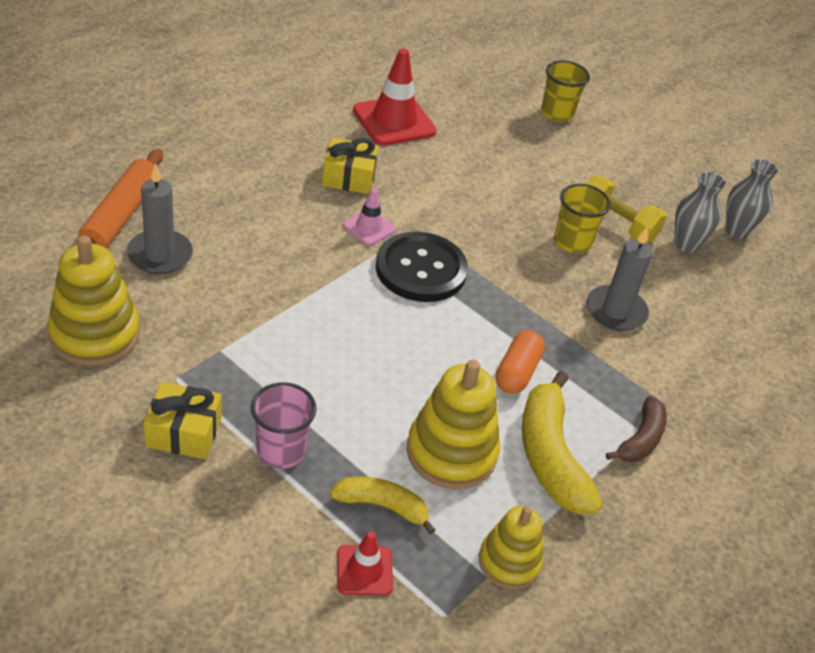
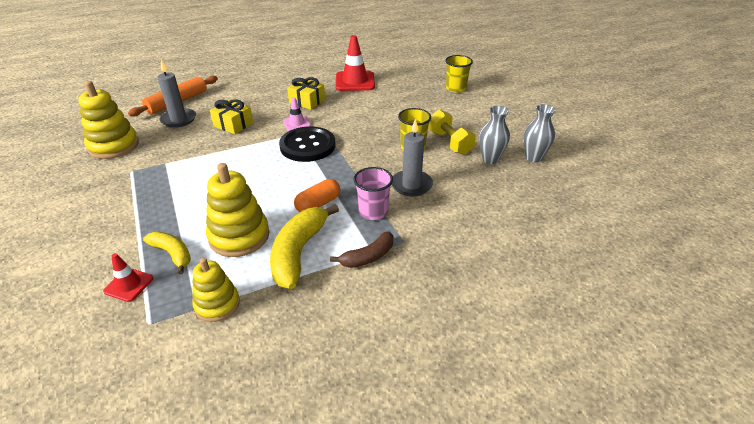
camera: 30 degrees right, 5 degrees down
(183, 432) = (108, 195): yellow gift -> yellow gift (233, 124)
(280, 451) = (147, 214): pink cup -> pink cup (373, 211)

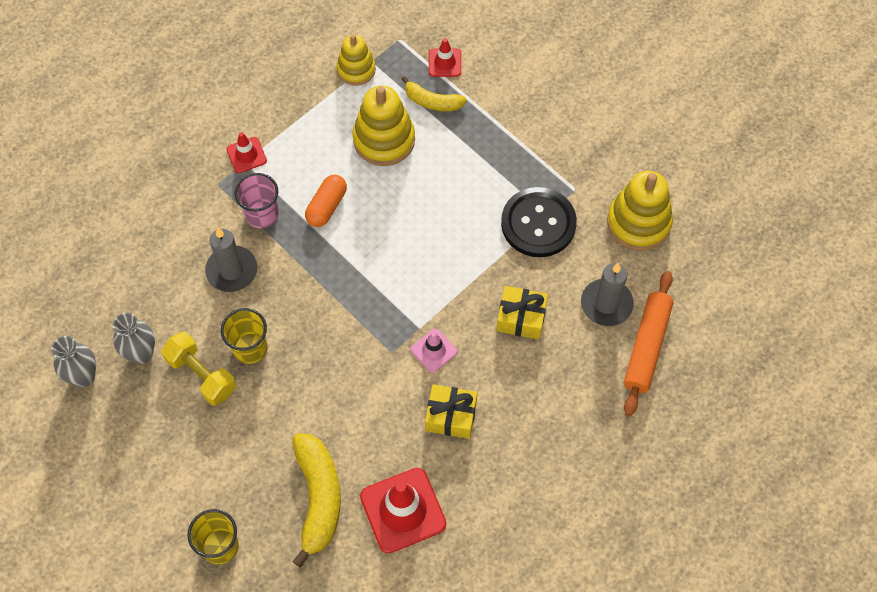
camera: 160 degrees right, 25 degrees up
(298, 252) = (315, 140): yellow banana -> yellow banana (318, 498)
(307, 146) = (391, 304): black button -> black button (538, 223)
(368, 257) = (246, 155): brown banana -> red traffic cone

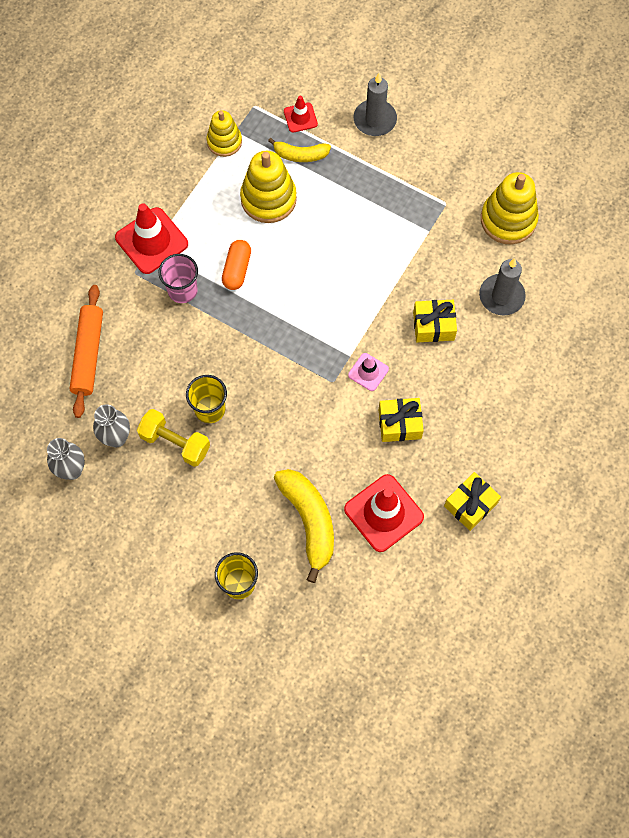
camera: 15 degrees left, 5 degrees up
(232, 270) = (172, 346): grey candle -> grey candle (375, 120)
(246, 155) = (151, 241): red traffic cone -> red traffic cone, size x1.86
(502, 526) = (470, 505): none -> yellow gift
(538, 223) = (424, 241): black button -> none
(647, 346) = (545, 324): orange rolling pin -> orange rolling pin (88, 354)

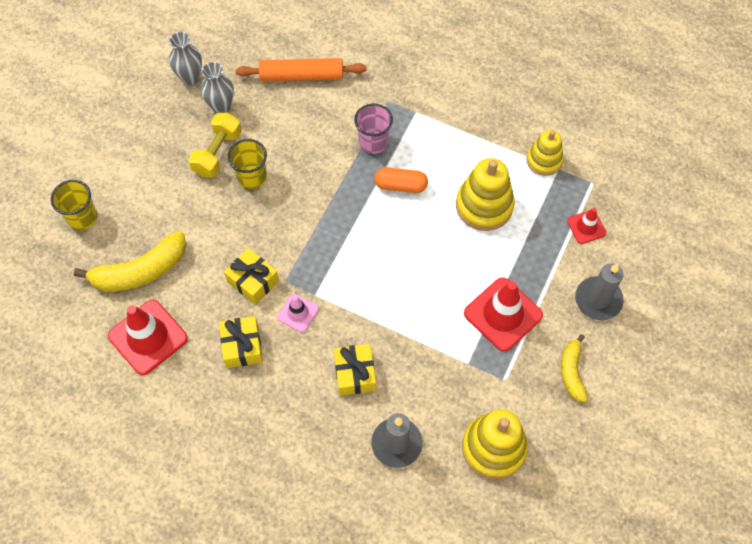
camera: 85 degrees right, 5 degrees down
(151, 241) = (423, 111): red traffic cone -> red traffic cone (503, 314)
(300, 155) = (540, 231): yellow banana -> yellow banana (572, 372)
(470, 505) = (156, 420): yellow gift -> yellow gift (253, 281)

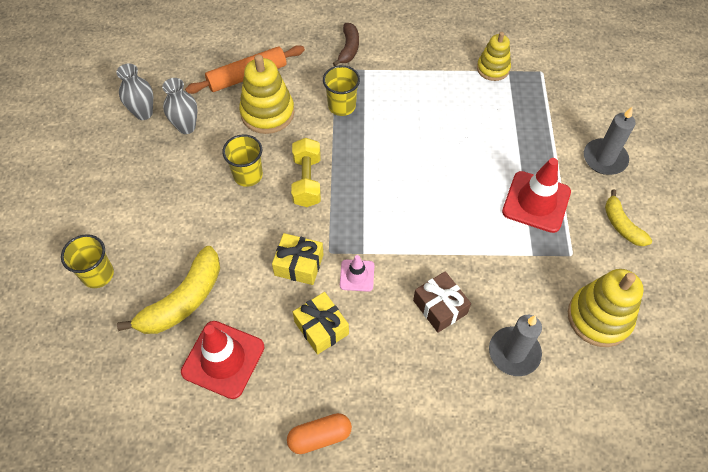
camera: 25 degrees left, 5 degrees down
(217, 153) = (204, 166): yellow dumbbell -> yellow dumbbell (307, 181)
(355, 374) = (440, 307): yellow gift -> brown gift
(373, 142) = (342, 106): pink cup -> yellow cup
(400, 185) = (386, 132): orange capsule -> orange capsule (320, 436)
(413, 83) = (349, 48): none -> brown banana
(484, 206) = (466, 121): yellow stacking toy -> yellow stacking toy (267, 113)
(586, 227) = (558, 106): red traffic cone -> none

